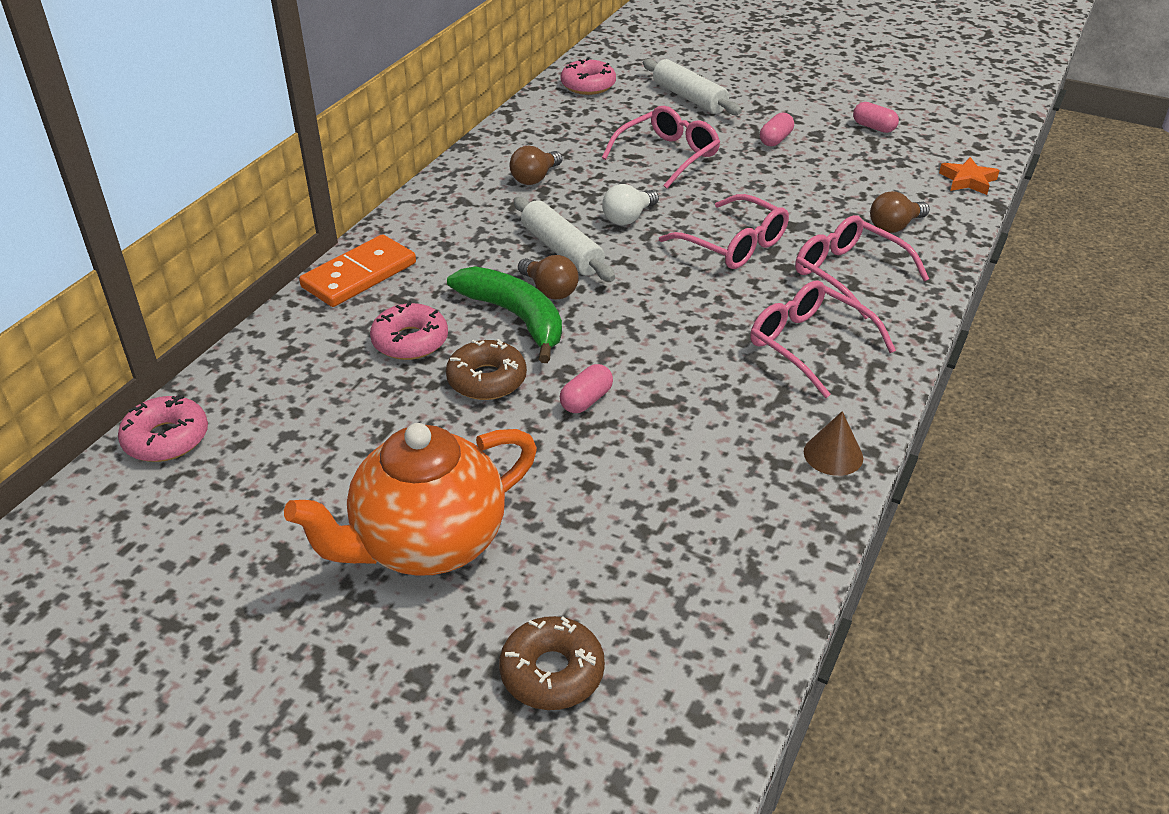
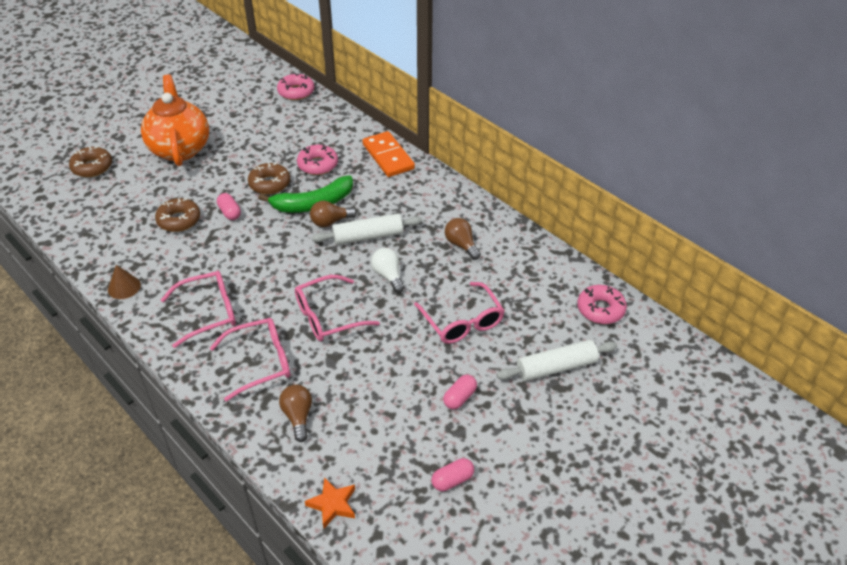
camera: 110 degrees right, 5 degrees up
(640, 455) = (179, 220): none -> brown donut
(775, 140) = (459, 398): pink capsule -> pink capsule turned 75 degrees clockwise

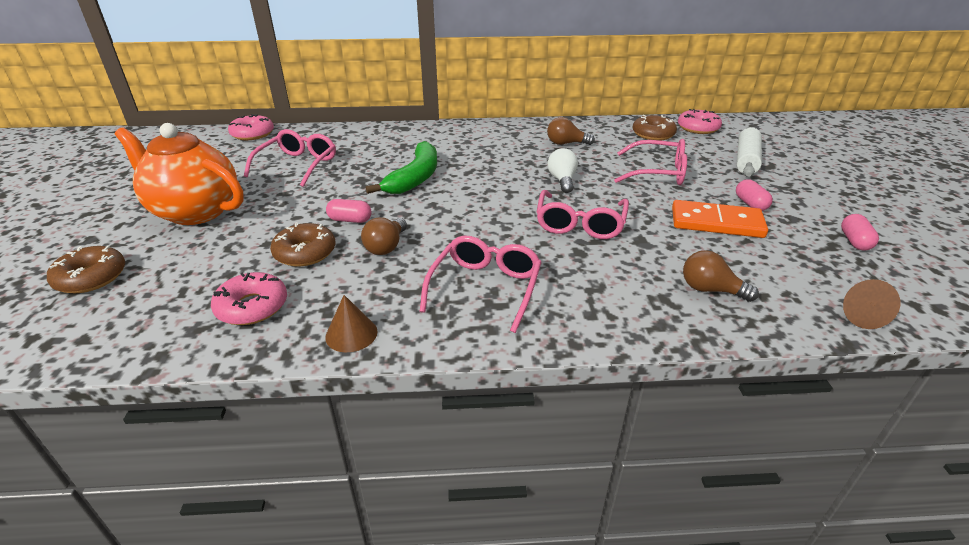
camera: 50 degrees left, 10 degrees down
(260, 362) = (604, 283): pink glasses -> pink glasses (297, 165)
(269, 184) = (348, 187): brown donut -> brown donut (653, 134)
(318, 165) = (367, 158): pink donut -> pink donut (252, 307)
(330, 222) = (453, 179): brown light bulb -> brown light bulb (386, 247)
(332, 504) = (859, 315): orange star -> brown cone
(368, 236) = (499, 171): white rolling pin -> none
(388, 156) = (414, 131): orange domino -> orange domino (716, 223)
(388, 276) = (562, 180): white light bulb -> white light bulb turned 75 degrees clockwise

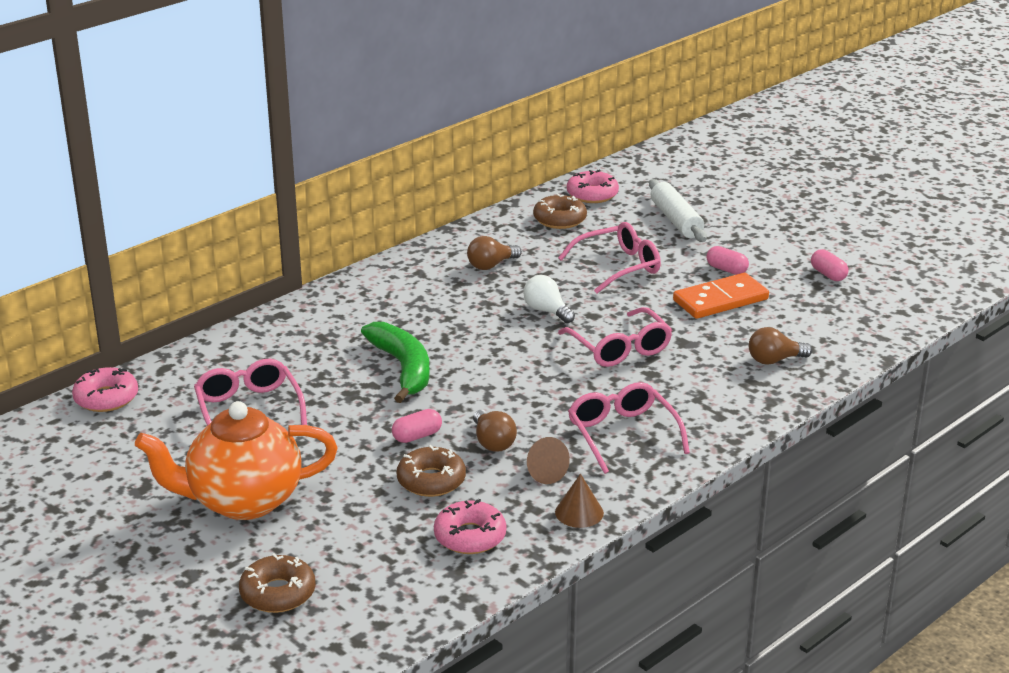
camera: 40 degrees left, 5 degrees down
(859, 315) = (877, 335): brown cone -> brown cone (543, 472)

